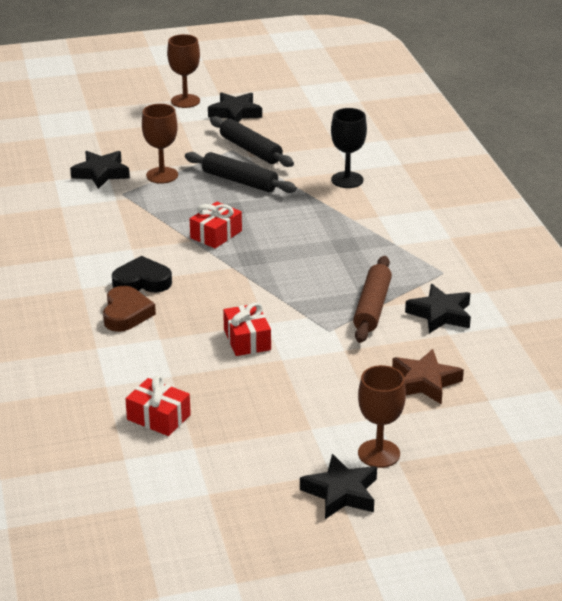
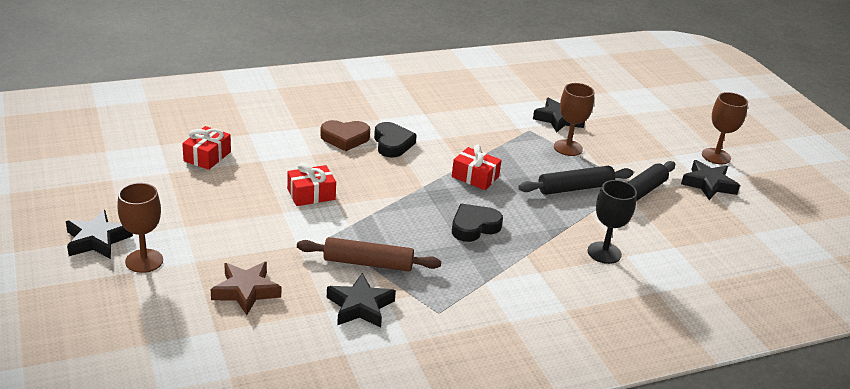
camera: 80 degrees right, 0 degrees up
(240, 181) = (575, 188): black rolling pin -> black rolling pin turned 45 degrees clockwise
(307, 243) = (474, 227): none -> black heart

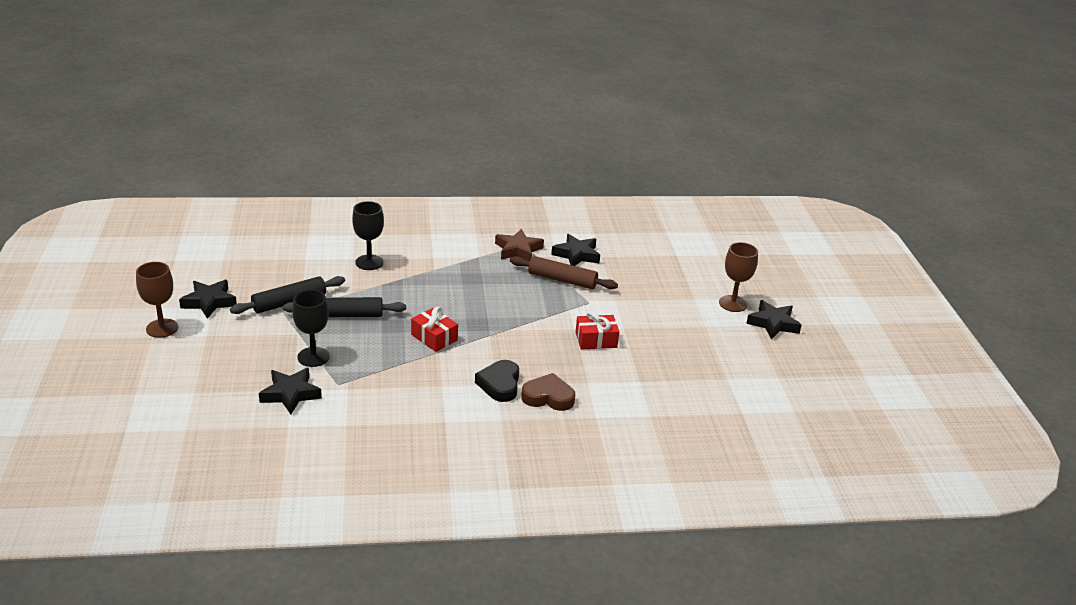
camera: 165 degrees left, 0 degrees up
(207, 156) = (692, 392): red gift -> none
(246, 291) = (656, 274): brown star -> brown star (518, 250)
(474, 227) = (463, 294): black heart -> none
(568, 148) = (313, 357): brown goblet -> black goblet

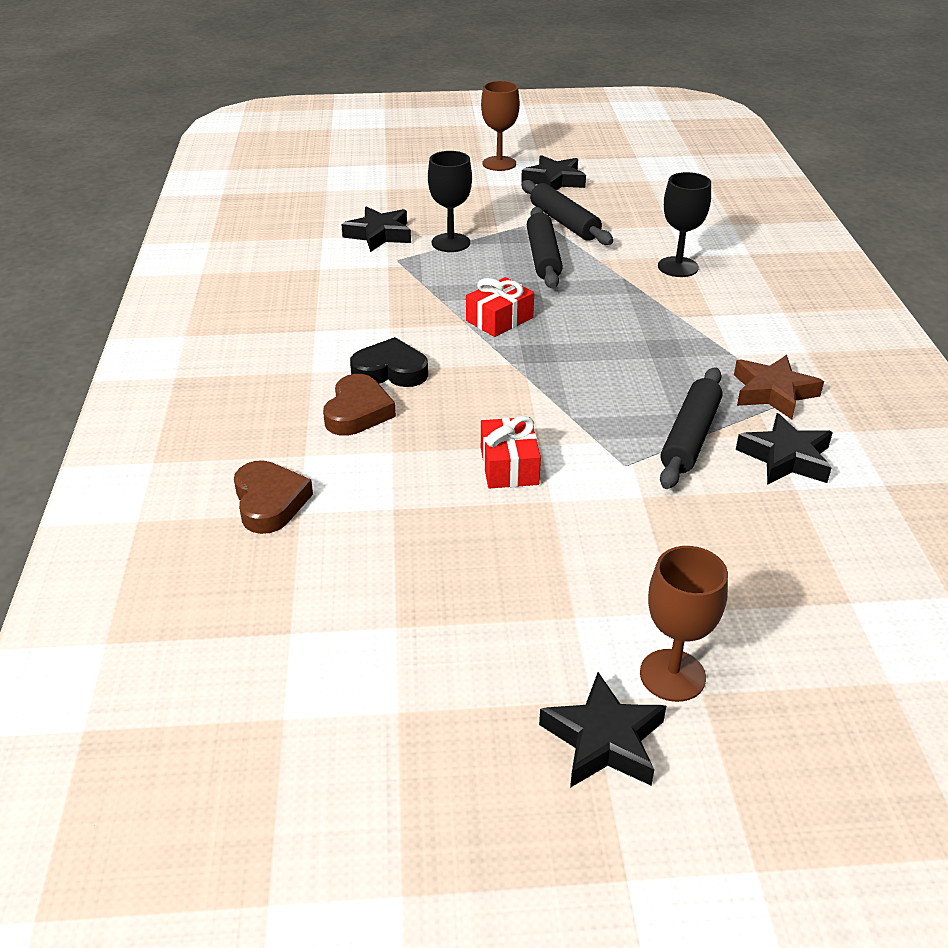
camera: 95 degrees right, 5 degrees up
(562, 280) = (690, 437): brown rolling pin -> black rolling pin
(643, 428) = (270, 502): none -> brown heart

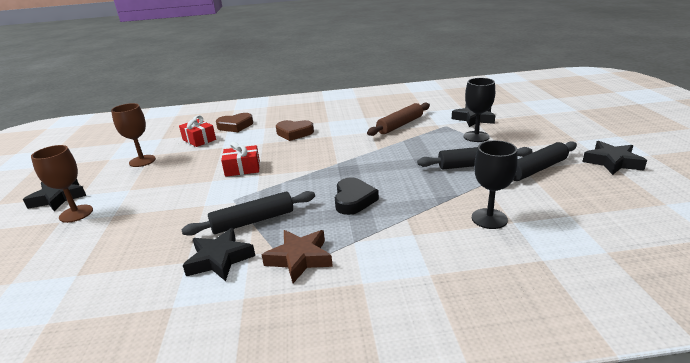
camera: 90 degrees right, 10 degrees down
(373, 297) = (400, 125): none -> brown rolling pin
(390, 371) = (328, 136): black heart -> black heart (353, 200)
(499, 164) = (621, 141): brown goblet -> brown goblet (142, 161)
(499, 319) = (385, 157): red gift -> red gift (199, 139)
(690, 437) = (253, 221): black rolling pin -> black rolling pin turned 45 degrees counterclockwise

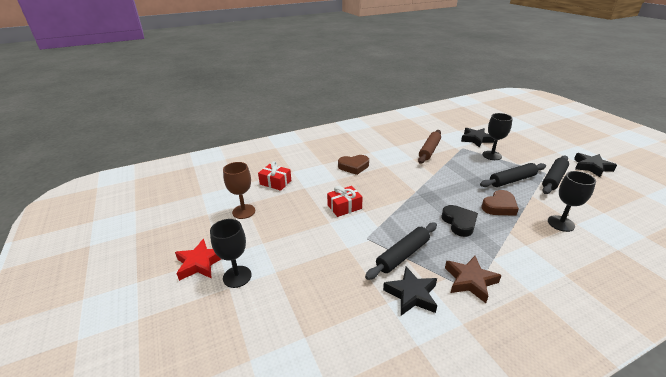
camera: 20 degrees left, 5 degrees up
(58, 198) = (200, 263): black star -> red star
(76, 213) = (237, 276): brown goblet -> black goblet
(235, 126) = (295, 165): brown heart -> brown heart (499, 206)

